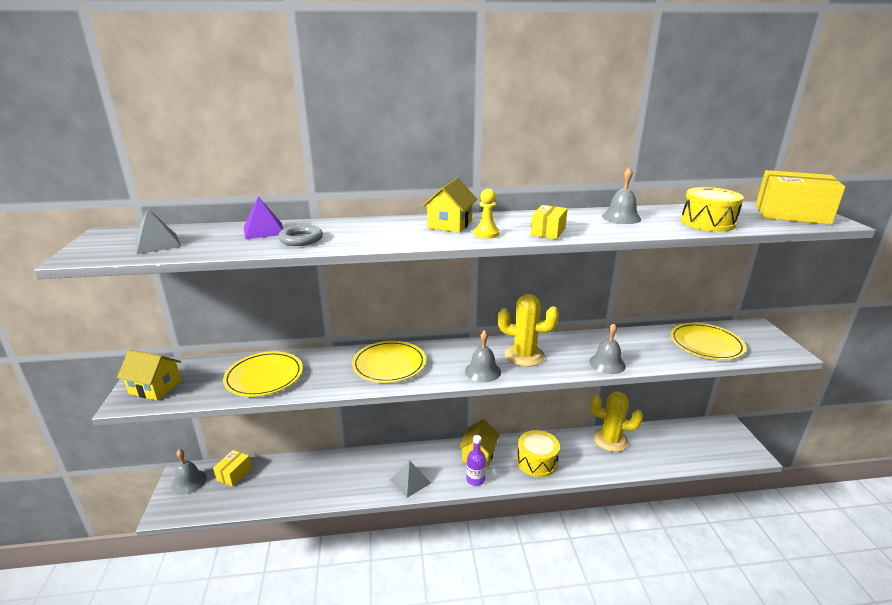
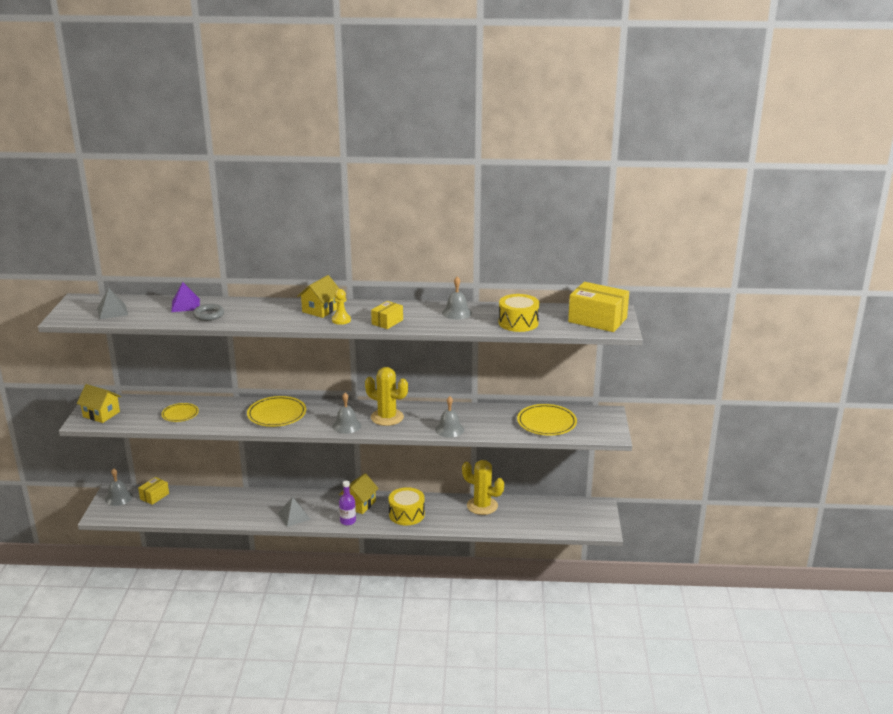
camera: 10 degrees right, 0 degrees up
(264, 377) = (180, 414): yellow plate -> yellow plate, size x0.62

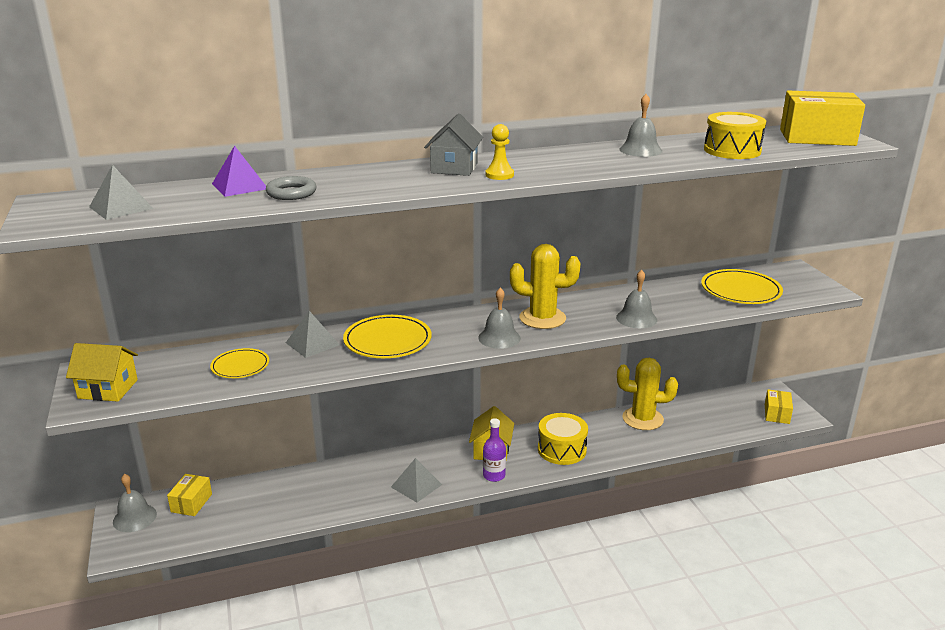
camera: 20 degrees left, 0 degrees up
(231, 407) = (312, 343): none -> grey pyramid
(320, 310) = (454, 168): yellow house -> grey house
(387, 322) = (566, 169): yellow box -> yellow box (777, 414)

